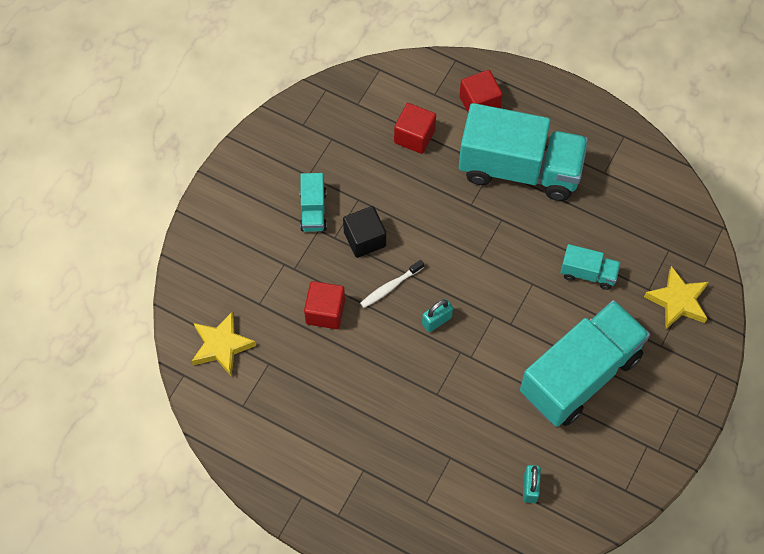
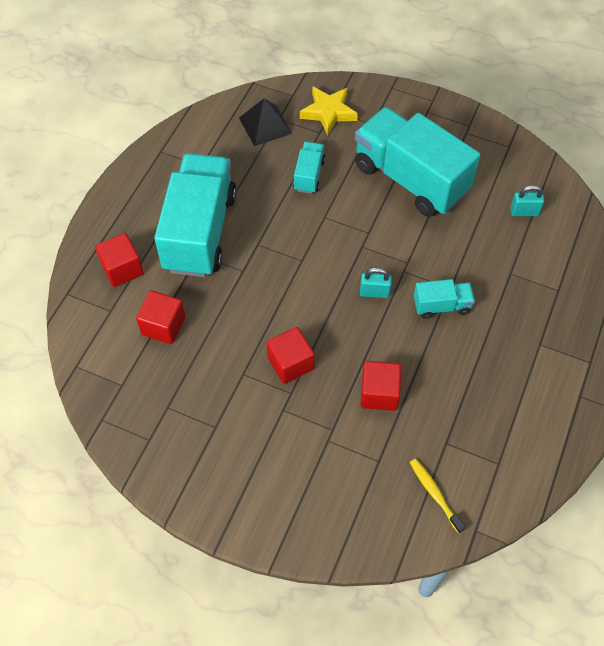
camera: 95 degrees left, 5 degrees down
(221, 346) = (434, 494): yellow star -> yellow toothbrush
(313, 211) = (260, 417): turquoise truck -> turquoise truck (441, 306)
(364, 239) = (290, 363): black cube -> red cube
(390, 287) = (343, 335): white toothbrush -> none
(436, 321) = (374, 292): turquoise padlock -> turquoise padlock turned 45 degrees counterclockwise
(659, 236) = (265, 125): none -> black pyramid

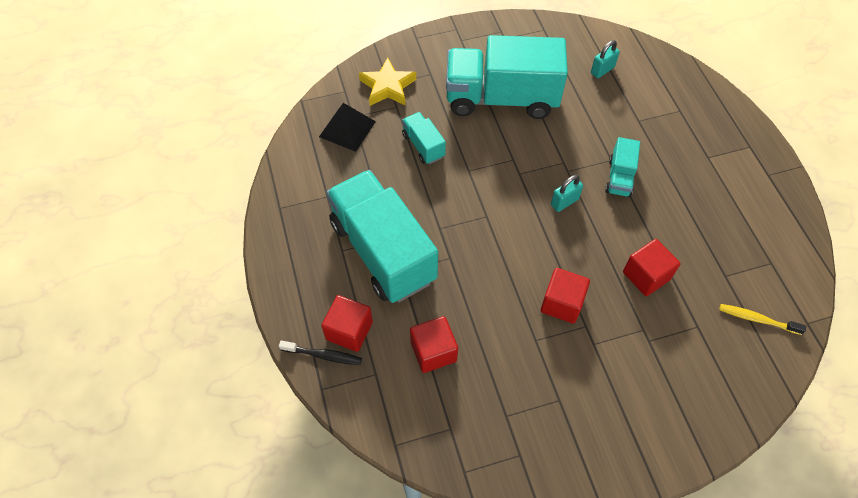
camera: 40 degrees left, 0 degrees up
(90, 272) = (323, 355): none -> black toothbrush
(441, 306) = (619, 177): turquoise truck -> turquoise truck turned 150 degrees clockwise

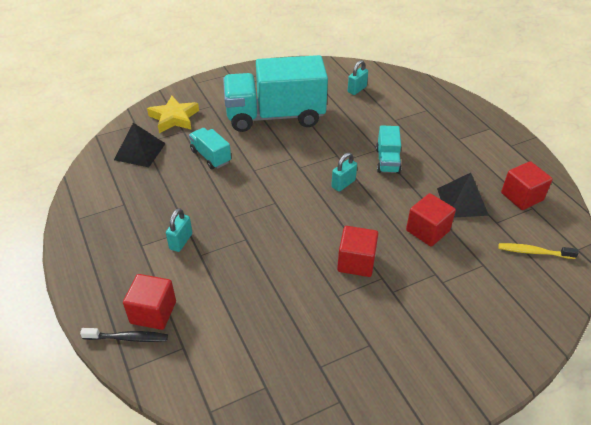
camera: 10 degrees left, 15 degrees down
(382, 251) = (181, 241): turquoise truck -> turquoise padlock
(433, 351) = (239, 319): red cube -> red cube (521, 196)
(693, 243) = (462, 201): none -> black pyramid

